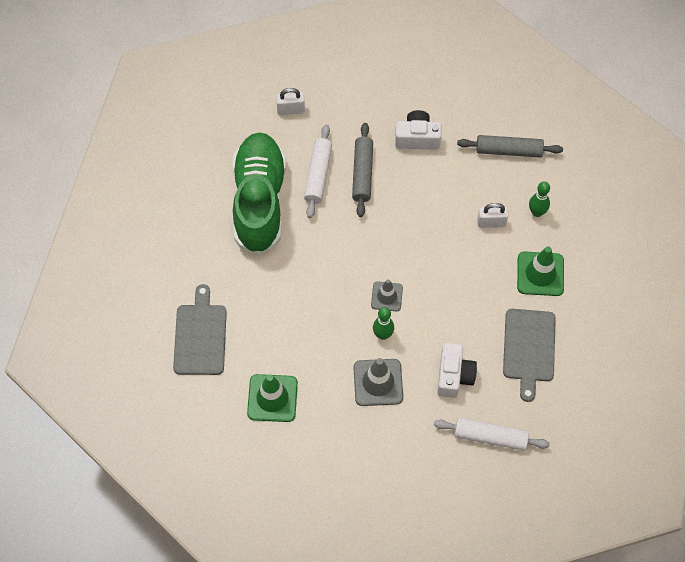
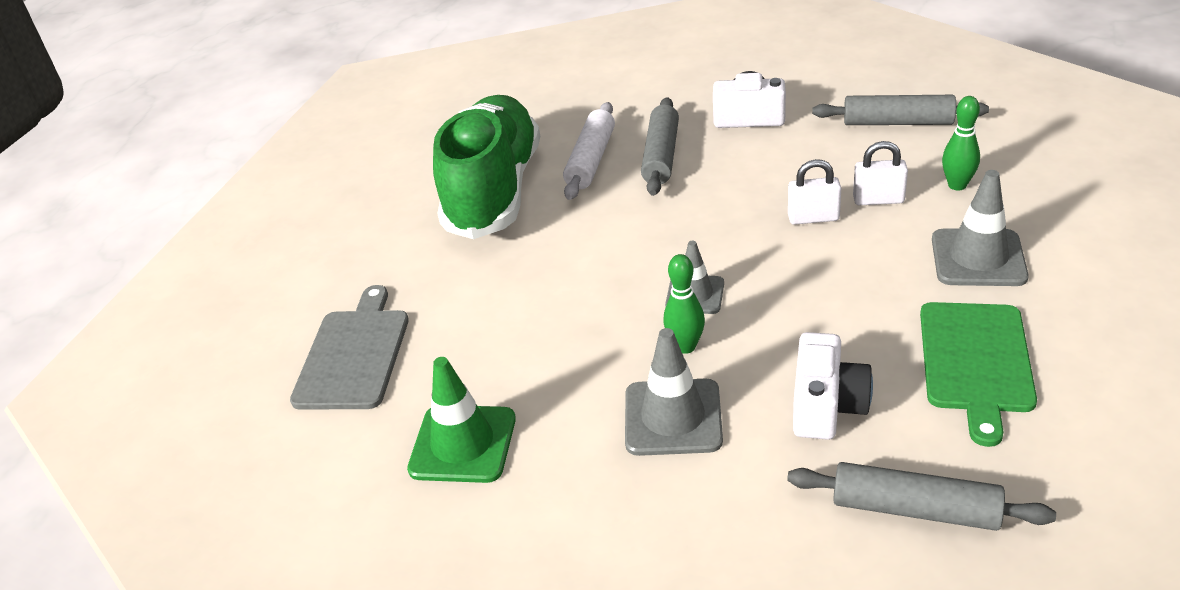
camera: 10 degrees right, 25 degrees down
(291, 110) = (559, 100): white padlock -> white padlock (813, 218)
(490, 437) = (915, 510): white rolling pin -> grey rolling pin
(529, 348) = (976, 362): grey cutting board -> green cutting board
(540, 274) = (978, 258): green traffic cone -> grey traffic cone

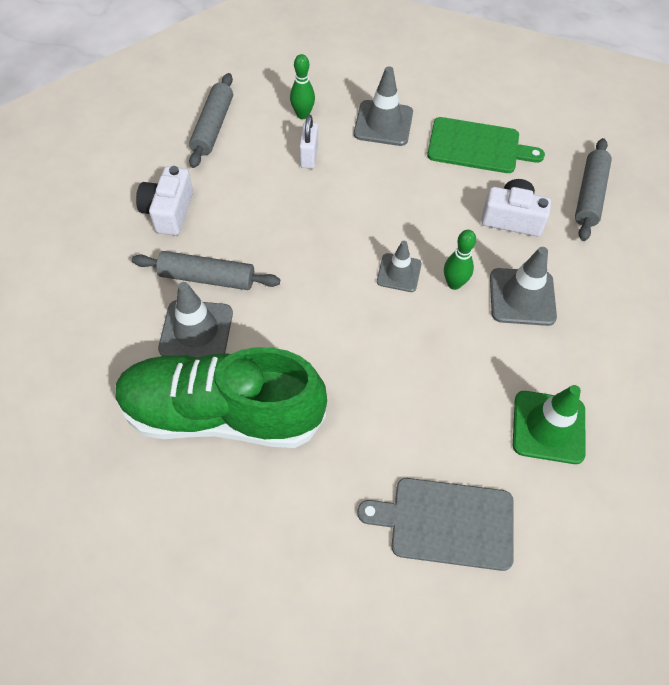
camera: 95 degrees left, 20 degrees up
(591, 160) = (196, 331): white rolling pin -> grey traffic cone
(813, 218) = (322, 194): white padlock -> none

